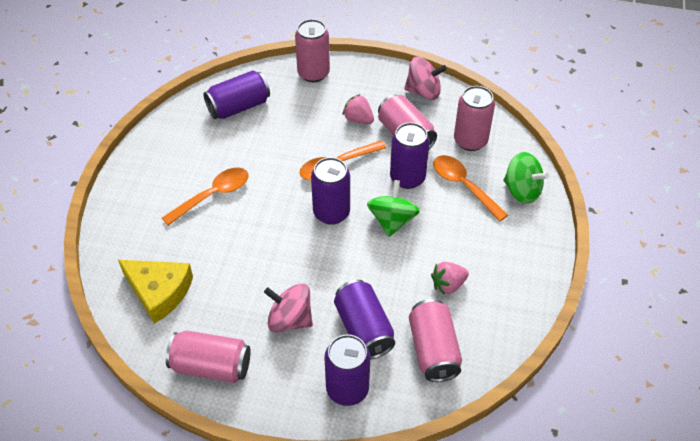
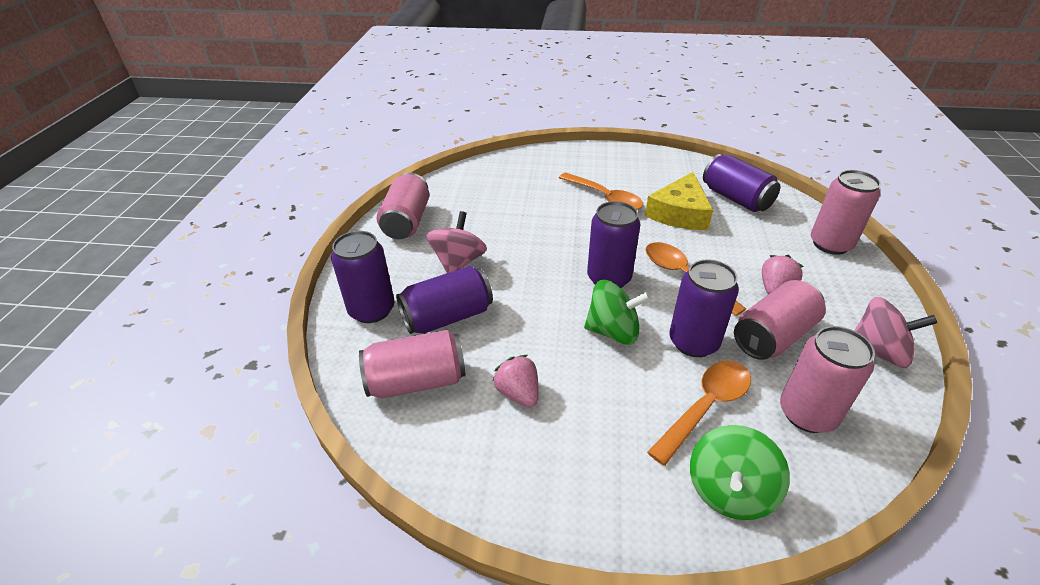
camera: 85 degrees right, 10 degrees down
(159, 292) = (485, 185): yellow cheese -> yellow cheese (679, 213)
(423, 92) = (878, 351): pink spinning top -> pink spinning top turned 75 degrees counterclockwise

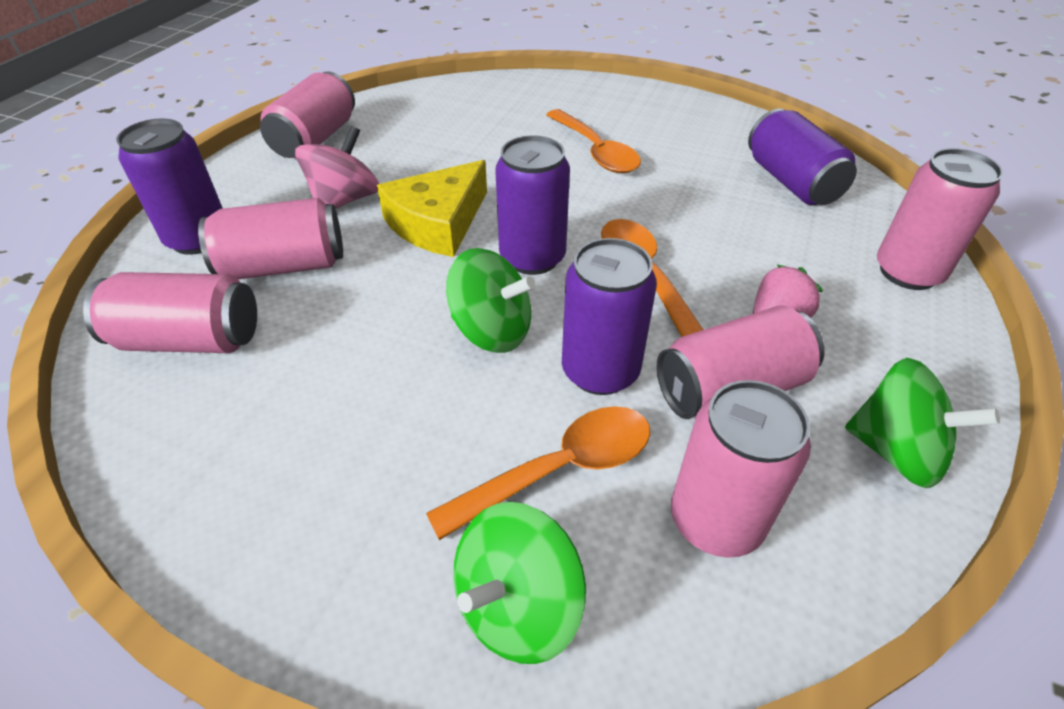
camera: 15 degrees right, 5 degrees up
(447, 317) = (284, 266): purple can -> pink can
(518, 393) = (306, 386): pink strawberry -> none
(679, 213) = (692, 188): yellow cheese -> yellow cheese (438, 223)
(878, 351) = (896, 451): pink spinning top -> green spinning top

